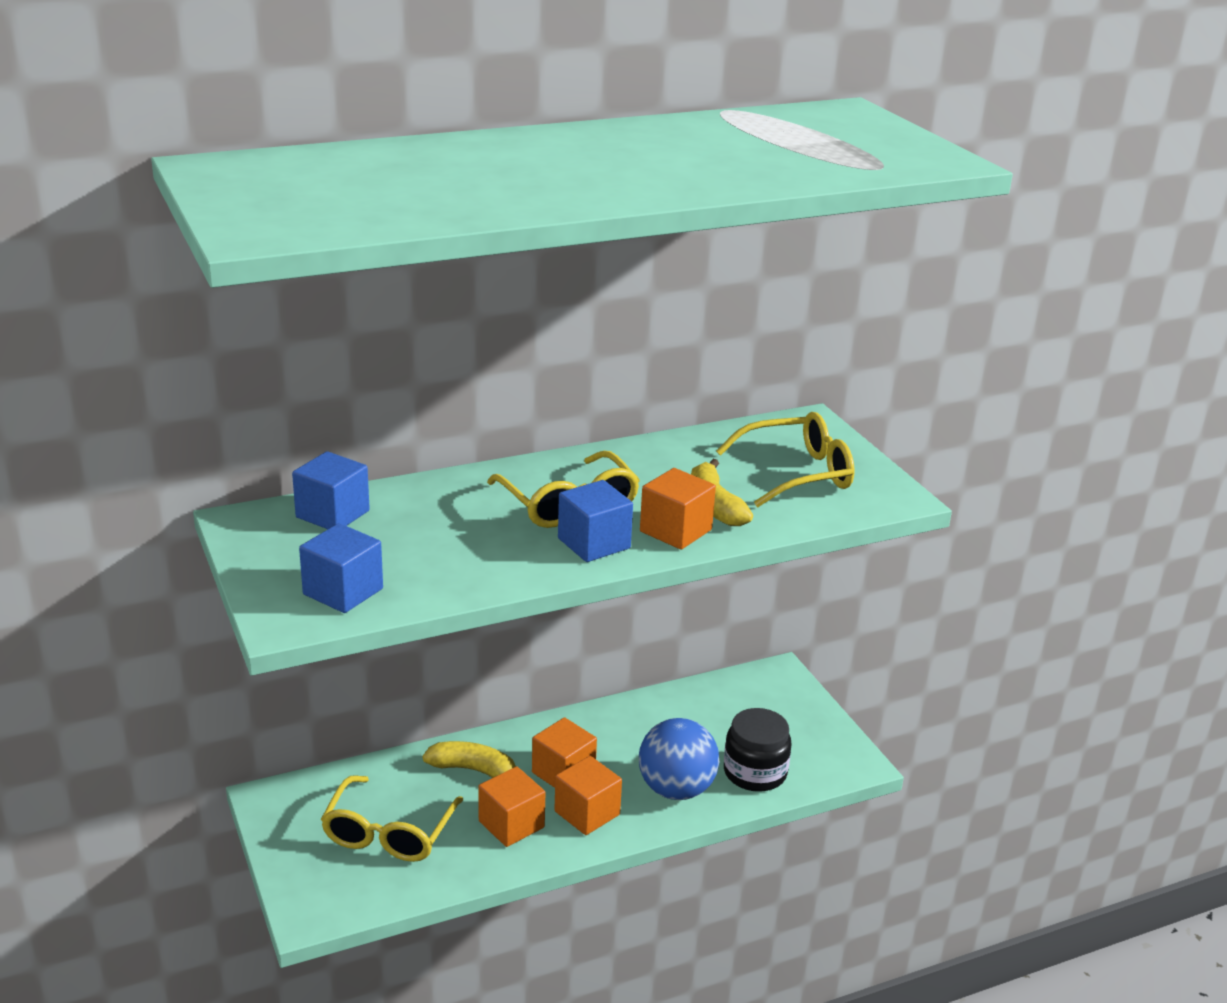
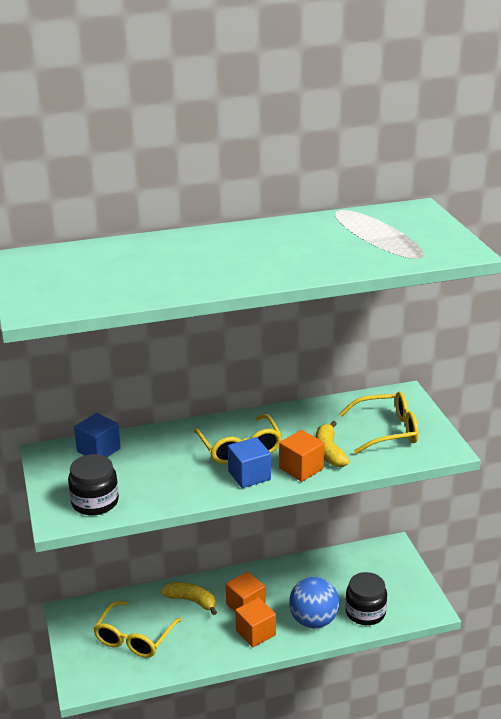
camera: 10 degrees right, 0 degrees up
(343, 591) = (95, 502): blue cube -> black jar
(511, 824) = (208, 637): orange cube -> none

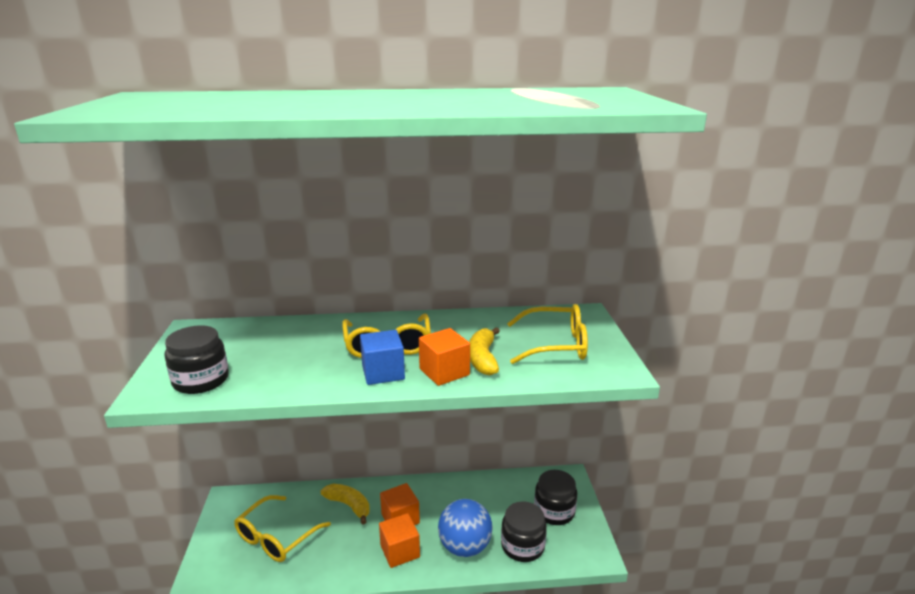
camera: 10 degrees right, 5 degrees down
(98, 450) = (243, 332): blue cube -> none
(387, 579) = (554, 511): none -> black jar

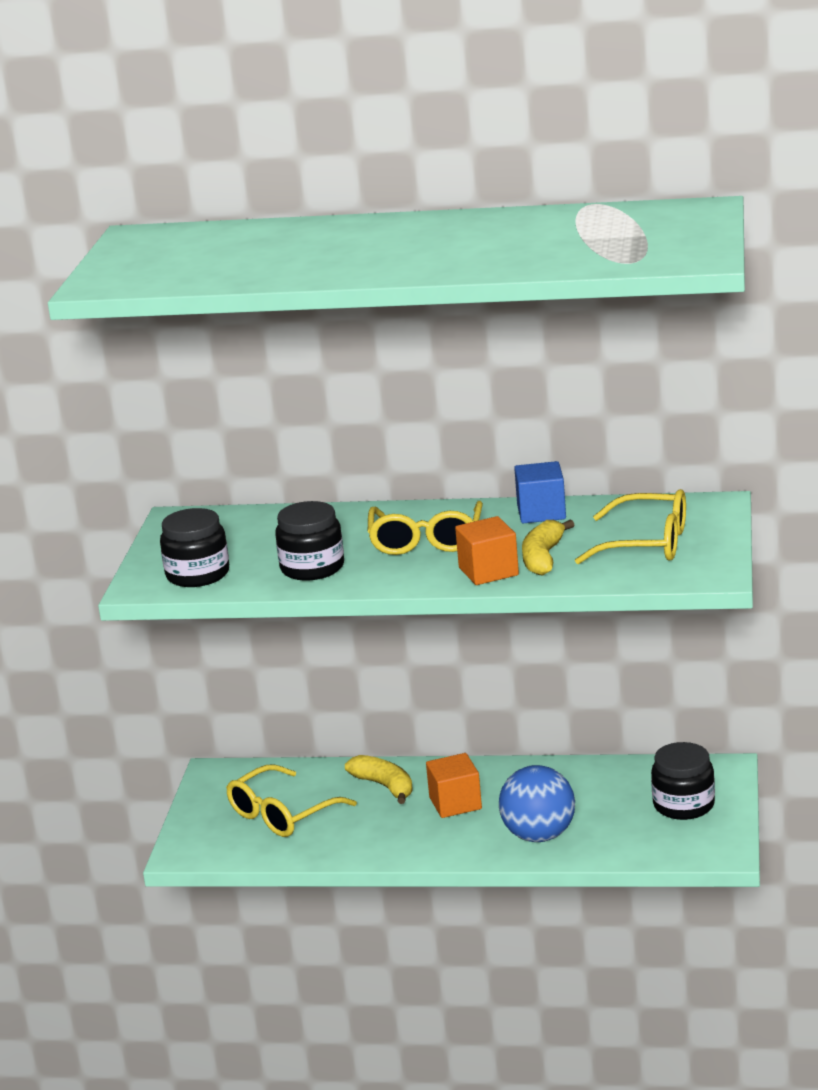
camera: 15 degrees right, 0 degrees up
(383, 372) = (413, 571): blue cube -> blue cube (541, 512)
(400, 551) = (448, 835): orange cube -> none
(522, 546) = (621, 838): black jar -> black jar (312, 568)

